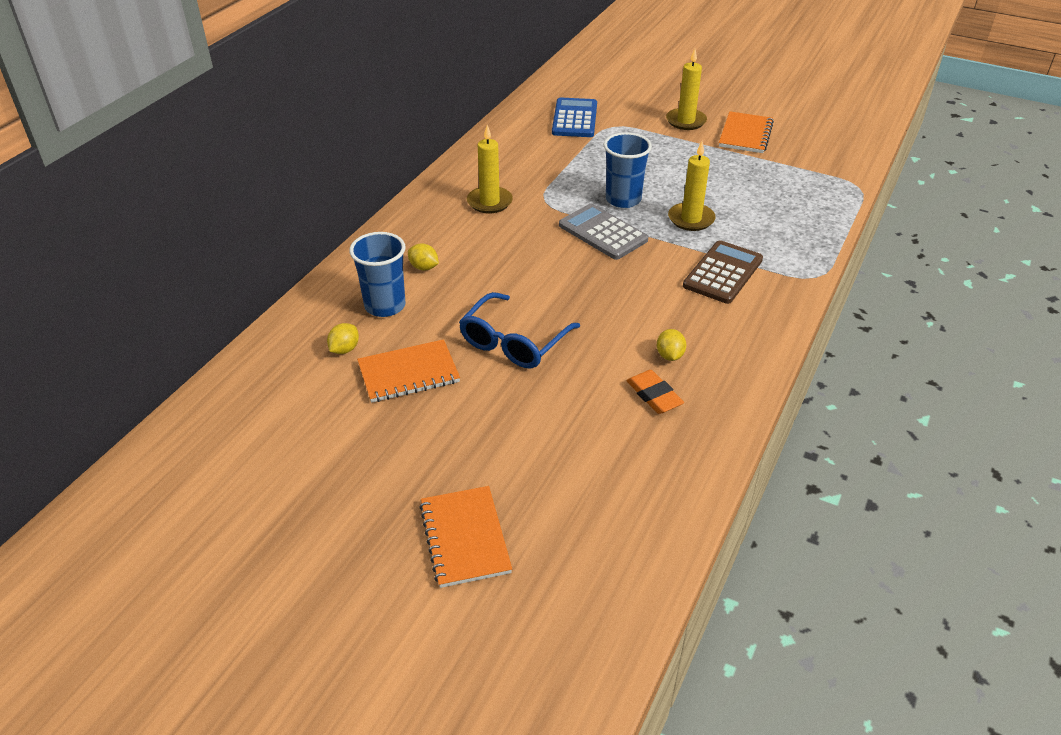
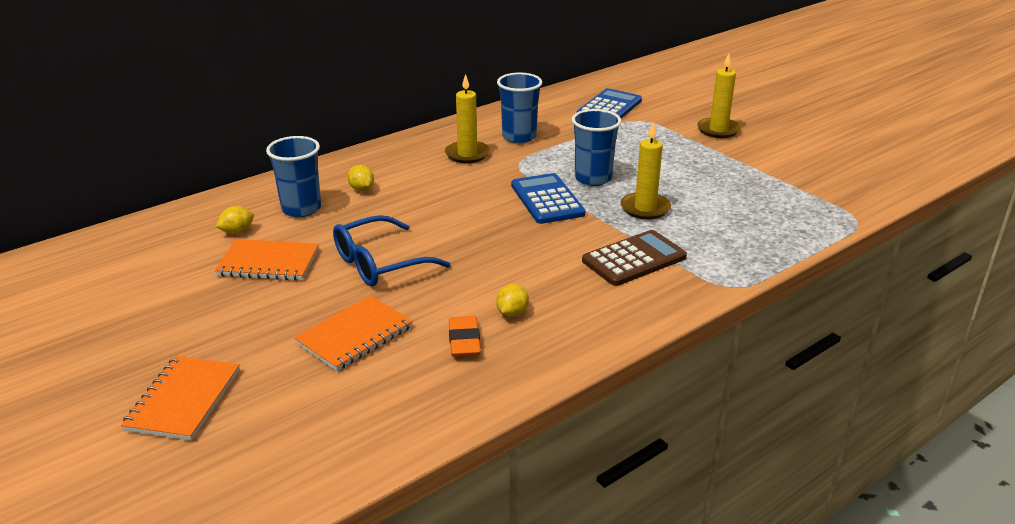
camera: 25 degrees right, 10 degrees down
(520, 171) = (519, 137): none -> blue cup
(603, 233) = (547, 200): grey calculator -> blue calculator
(745, 134) = (771, 152): orange notebook -> orange notebook (355, 335)

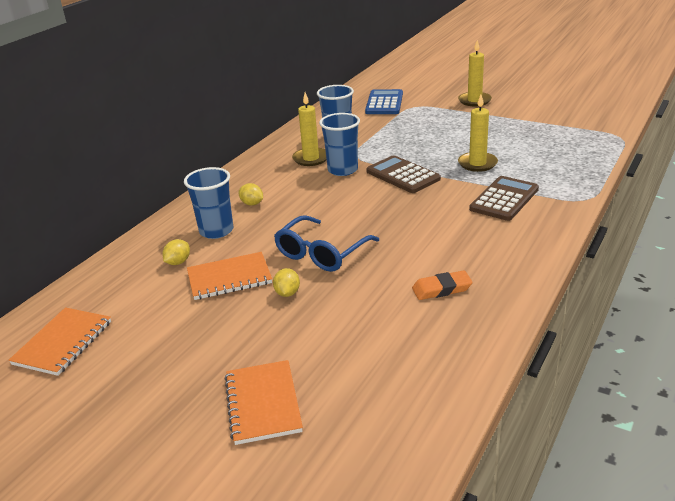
camera: 20 degrees left, 0 degrees up
(355, 335) = (355, 311): orange notebook -> orange notebook (63, 343)
(464, 340) = (441, 289): orange eraser -> orange eraser turned 75 degrees counterclockwise
(512, 313) = (456, 259): yellow lemon -> yellow lemon (287, 293)
(547, 200) = (403, 175): blue calculator -> brown calculator
(593, 178) = (421, 153): blue cup -> blue cup (342, 170)

